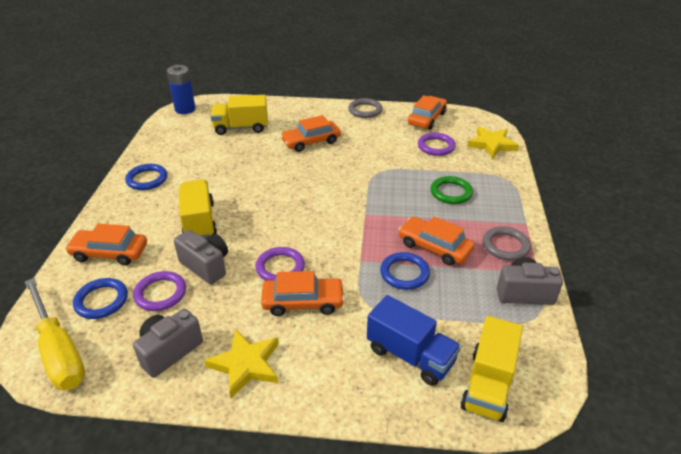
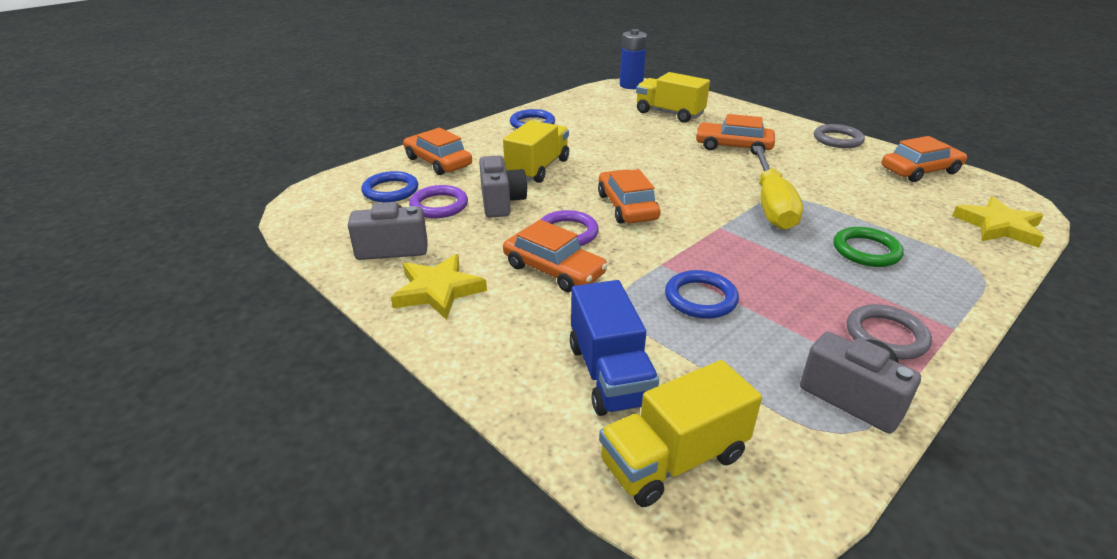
camera: 40 degrees right, 5 degrees down
(59, 351) = (321, 208): yellow screwdriver -> yellow screwdriver (771, 204)
(434, 247) = (773, 292): orange car -> orange car (627, 207)
(436, 146) = (900, 200): purple ring -> none

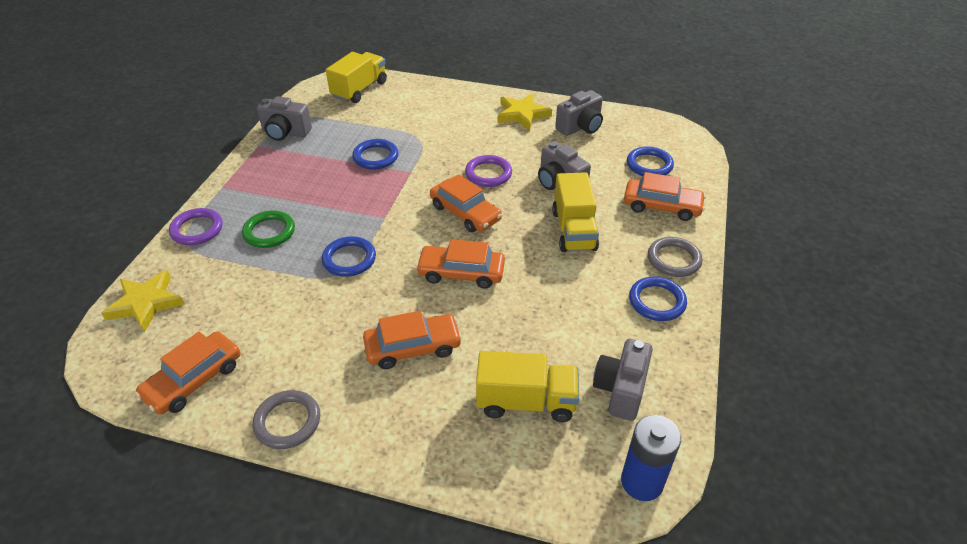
camera: 150 degrees right, 10 degrees up
(439, 205) = (598, 165): purple ring -> purple ring (197, 229)
(554, 270) = (473, 146): orange car -> orange car (461, 273)
(606, 105) = (620, 390): none -> grey camera
(610, 374) = (402, 107): blue truck -> none
(771, 204) = (349, 259): yellow screwdriver -> blue ring
(886, 336) = (264, 169): grey ring -> grey ring (673, 259)

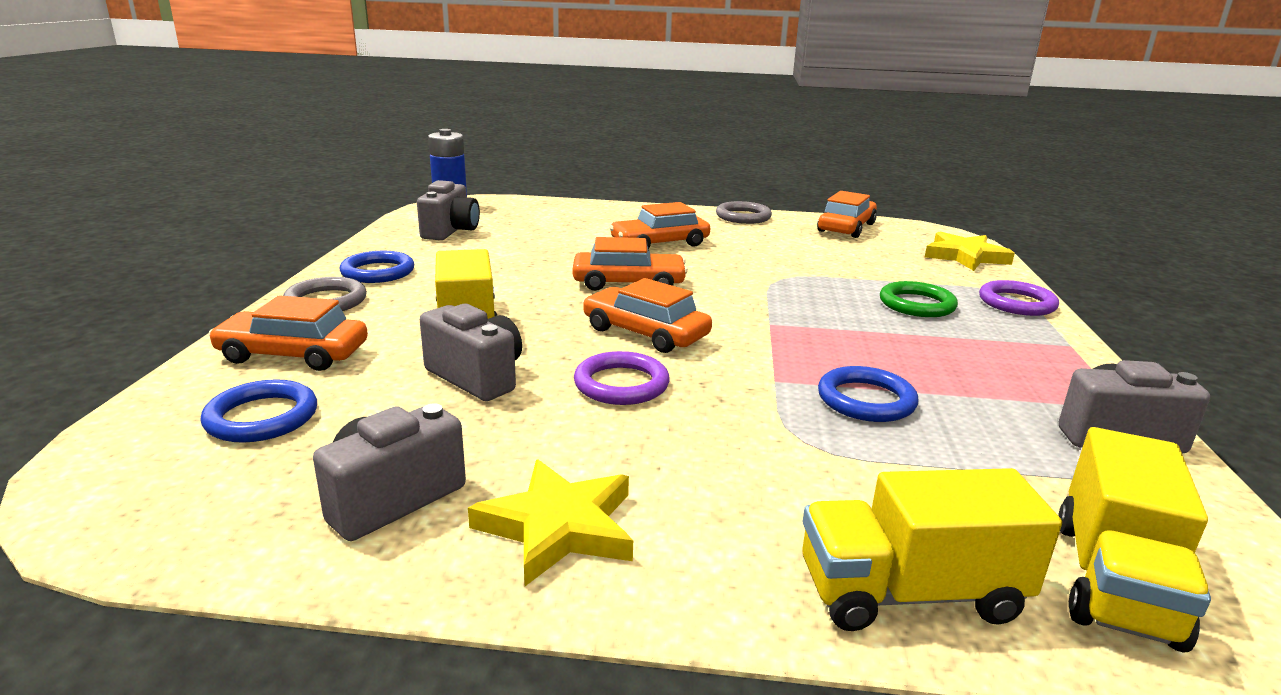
camera: 170 degrees right, 20 degrees down
(349, 259) = (781, 288): blue ring -> none
(526, 401) = (542, 226): yellow truck -> yellow truck (909, 593)

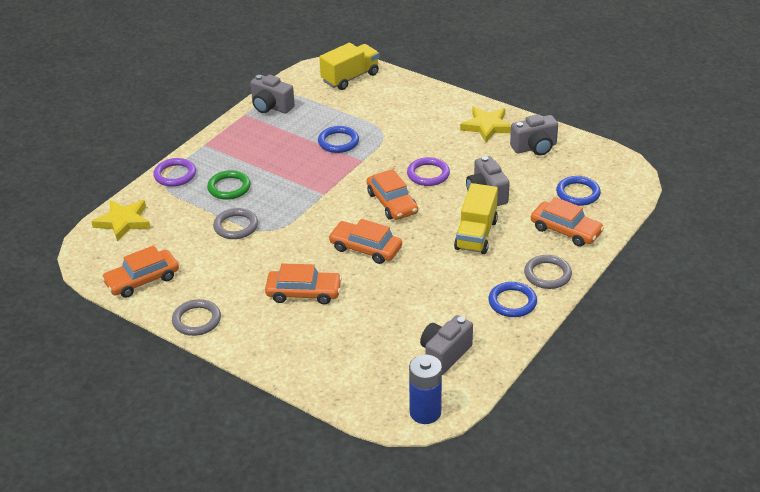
camera: 150 degrees left, 15 degrees up
(830, 274) = (236, 226): none -> grey ring
(909, 593) = (407, 89): yellow truck -> none

